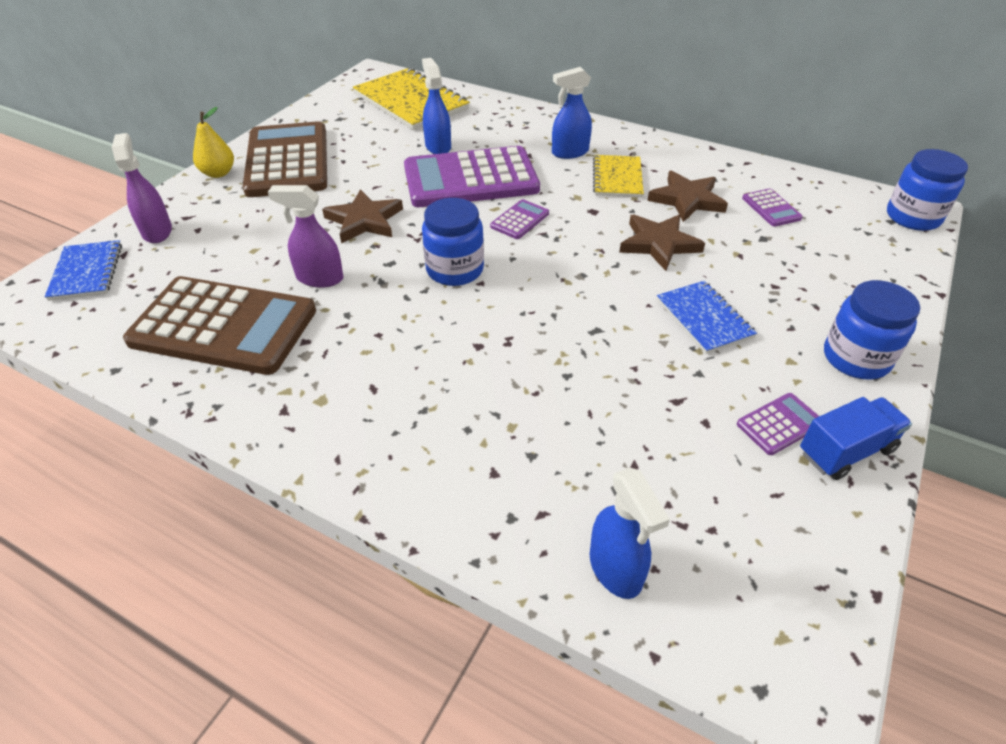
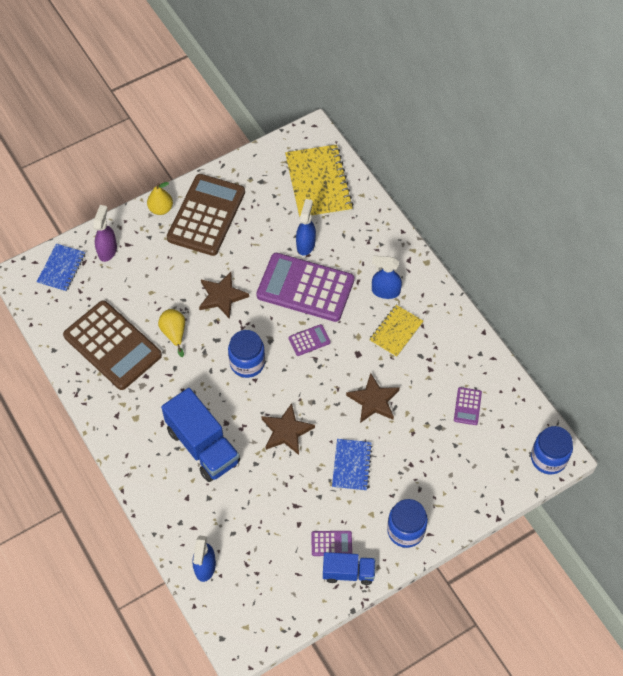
camera: 30 degrees right, 15 degrees up
(319, 278) = (174, 333): purple spray bottle -> yellow pear
(465, 388) = (203, 446): none -> blue truck
(687, 199) = (422, 373): brown star -> brown star (286, 431)

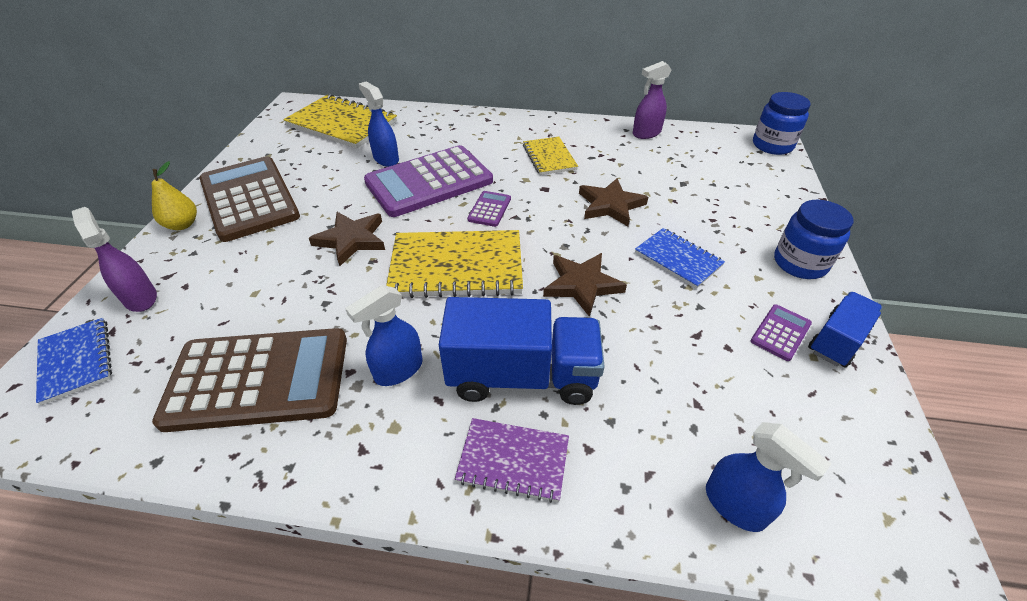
camera: 50 degrees left, 15 degrees down
(158, 473) = (513, 460): none -> purple notebook
(174, 333) = (334, 305): yellow pear -> none
(247, 363) = (456, 266): blue jar -> yellow notebook
(385, 291) = (500, 143): blue spray bottle -> blue spray bottle (398, 370)
(467, 406) = (675, 158): purple calculator -> none
(486, 369) = (646, 133): none -> purple spray bottle

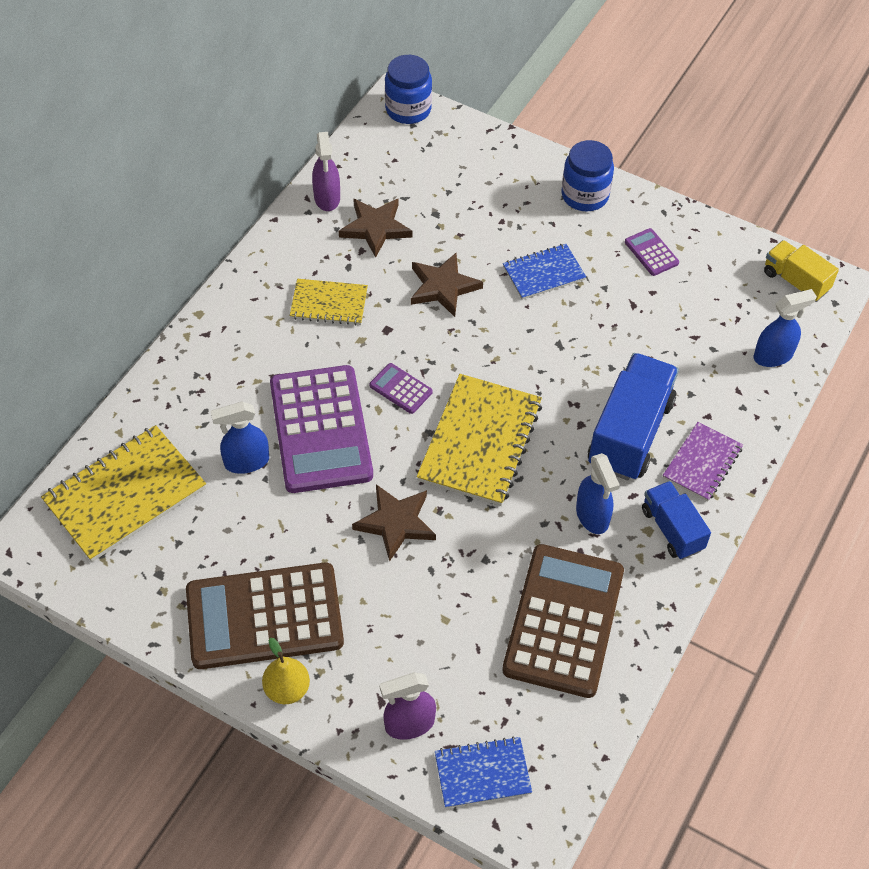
camera: 70 degrees left, 10 degrees up
(582, 285) = (546, 355): brown star -> brown star (375, 228)
(837, 341) = (672, 225): blue truck -> blue truck (672, 529)
(886, 503) = (795, 281): none -> yellow truck

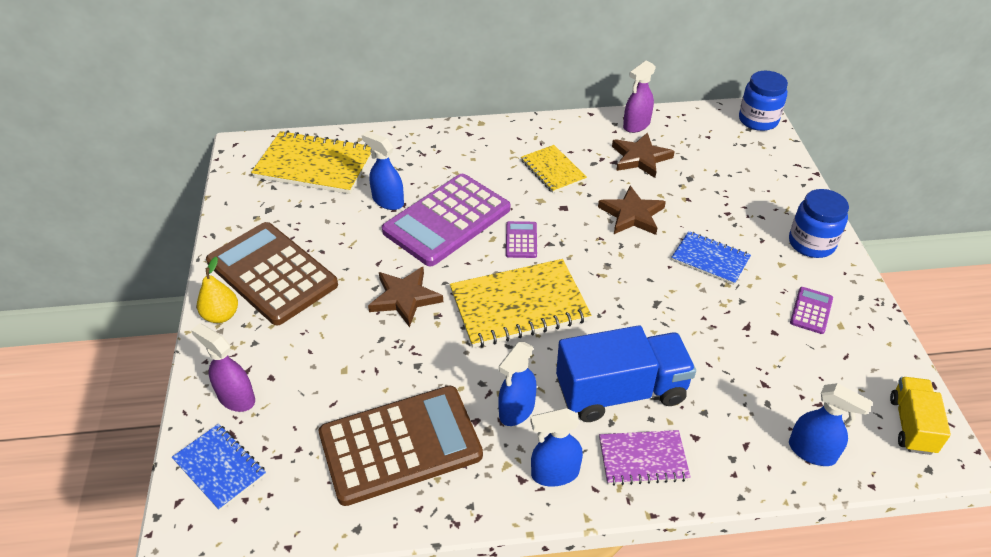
camera: 55 degrees right, 10 degrees down
(672, 529) = (554, 473): blue truck -> blue spray bottle

